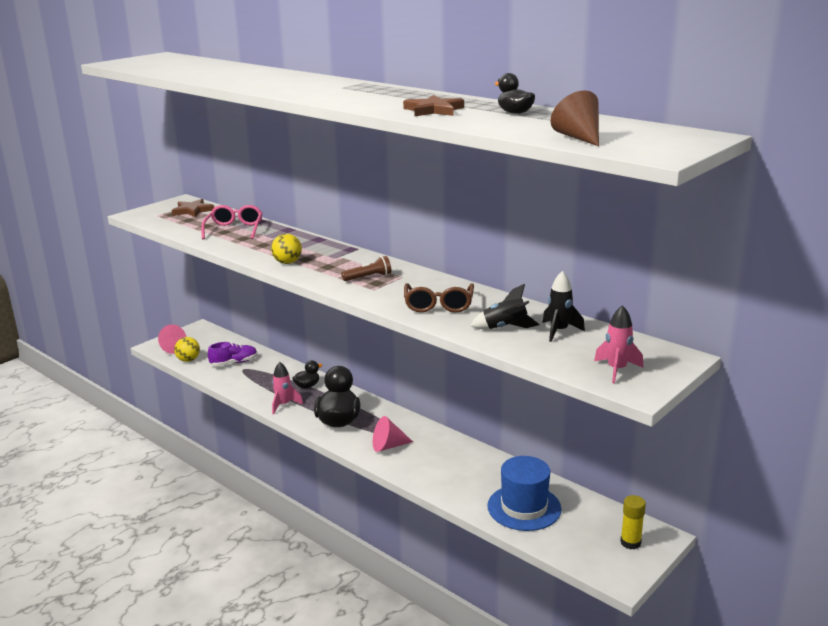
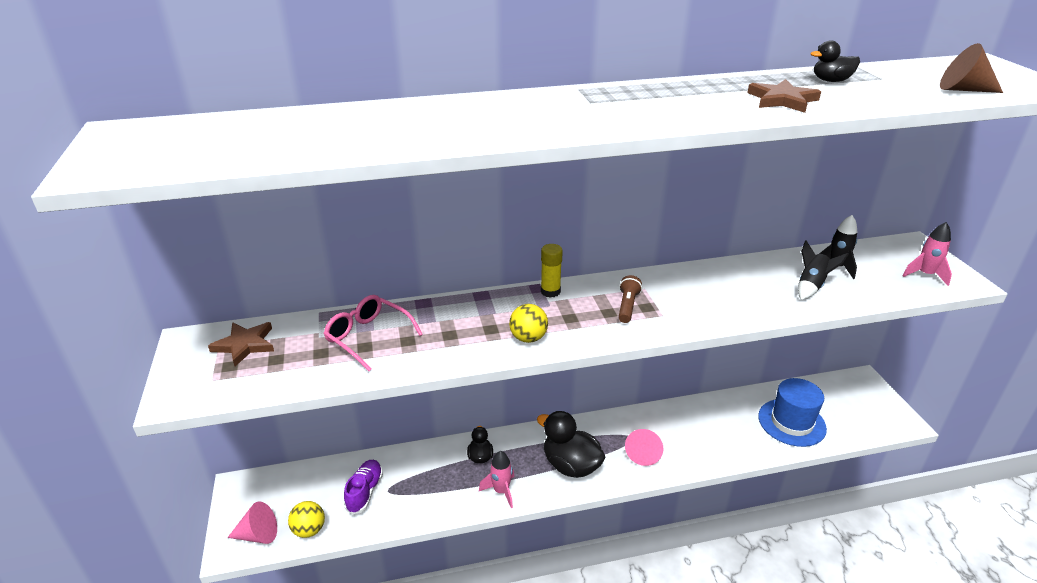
camera: 55 degrees left, 10 degrees up
(438, 305) = (734, 297): brown glasses -> none
(630, 542) = (864, 395): yellow glue stick -> yellow glue stick (550, 291)

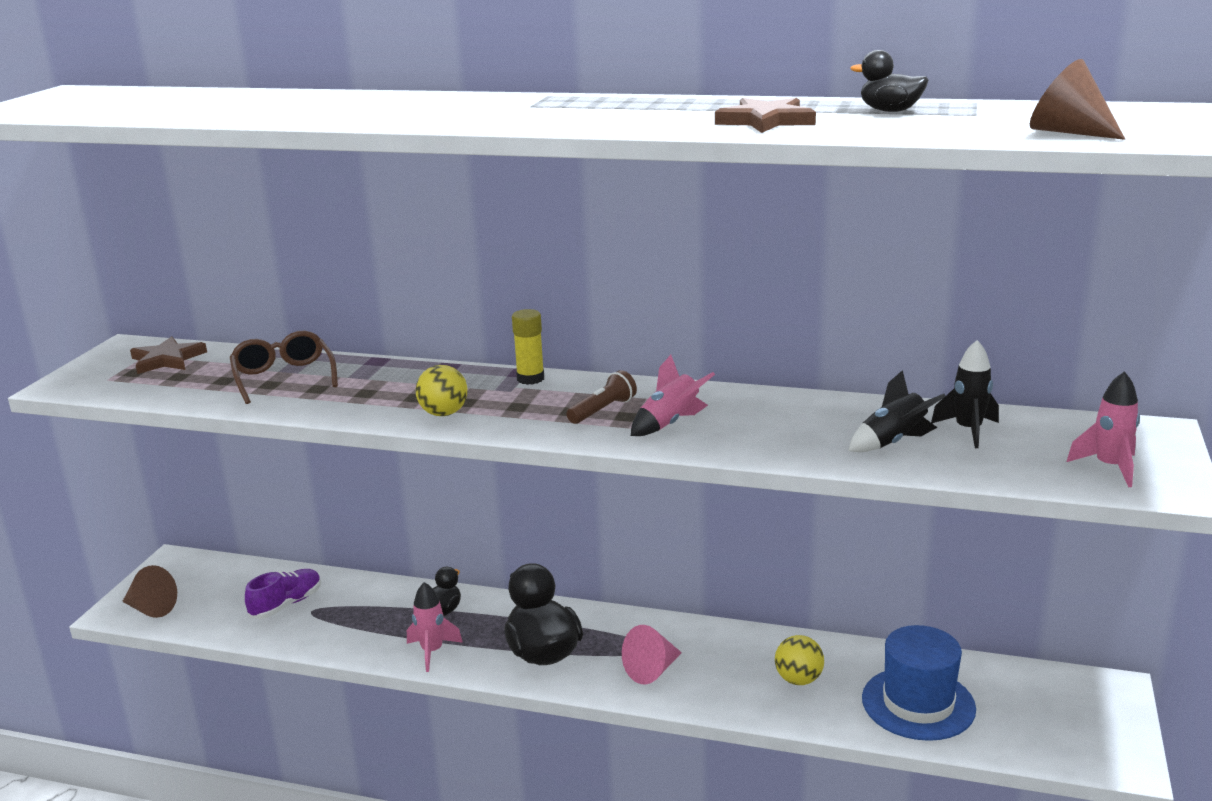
camera: 30 degrees right, 10 degrees down
(258, 535) = (151, 608): pink cone -> brown cone
(309, 530) = (200, 620): yellow ball -> yellow ball (798, 680)
(368, 337) = (283, 377): pink glasses -> brown glasses
(679, 306) = (670, 423): none -> pink rocket

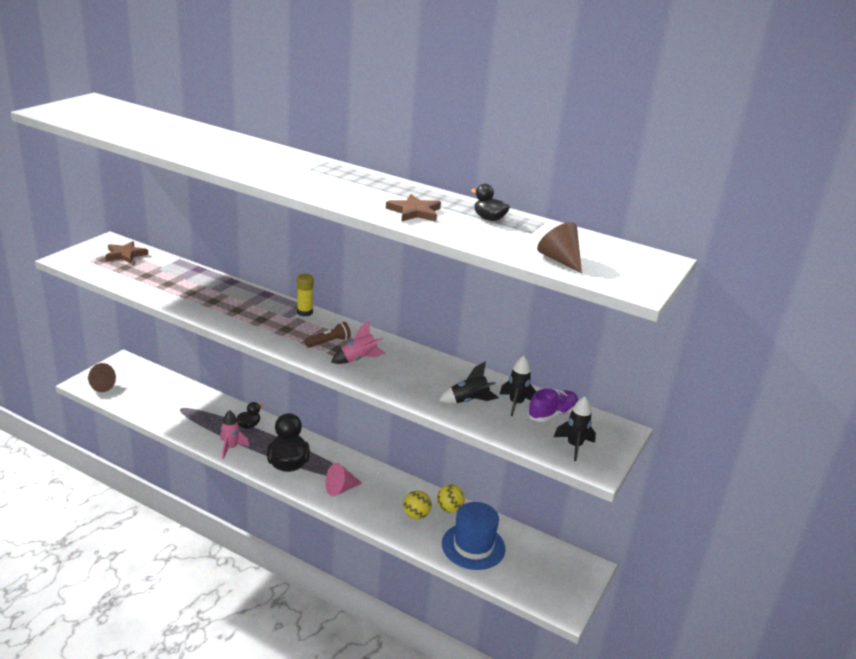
camera: 10 degrees right, 5 degrees up
(283, 377) = (177, 280): brown glasses -> none
(286, 604) = (169, 401): purple shoe -> purple shoe (552, 414)
(444, 413) = (245, 324): yellow ball -> yellow ball (449, 509)
(1109, 467) = (574, 446): pink rocket -> black rocket

